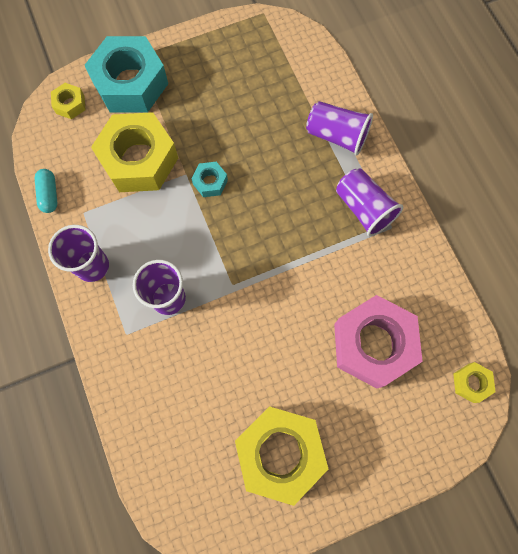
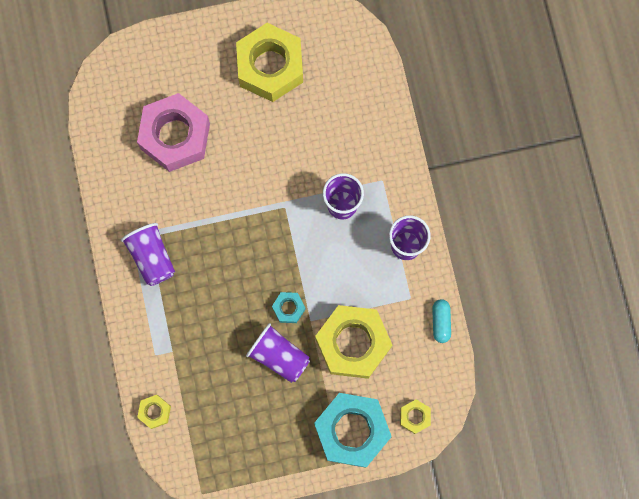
camera: 170 degrees left, 5 degrees up
(337, 136) = (158, 335): purple cup -> purple cup (279, 356)
(471, 383) = (103, 92): yellow nut -> yellow nut (155, 412)

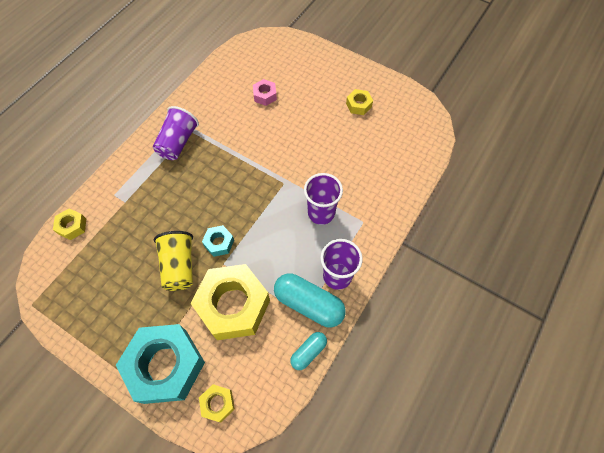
camera: 45 degrees right, 15 degrees down
(175, 136) = (265, 95): pink nut -> pink nut, size x0.44
(270, 67) = (358, 105): yellow nut -> yellow nut, size x0.44
(279, 356) = (179, 266): purple cup -> yellow cup
(406, 287) = (309, 304): none -> turquoise capsule

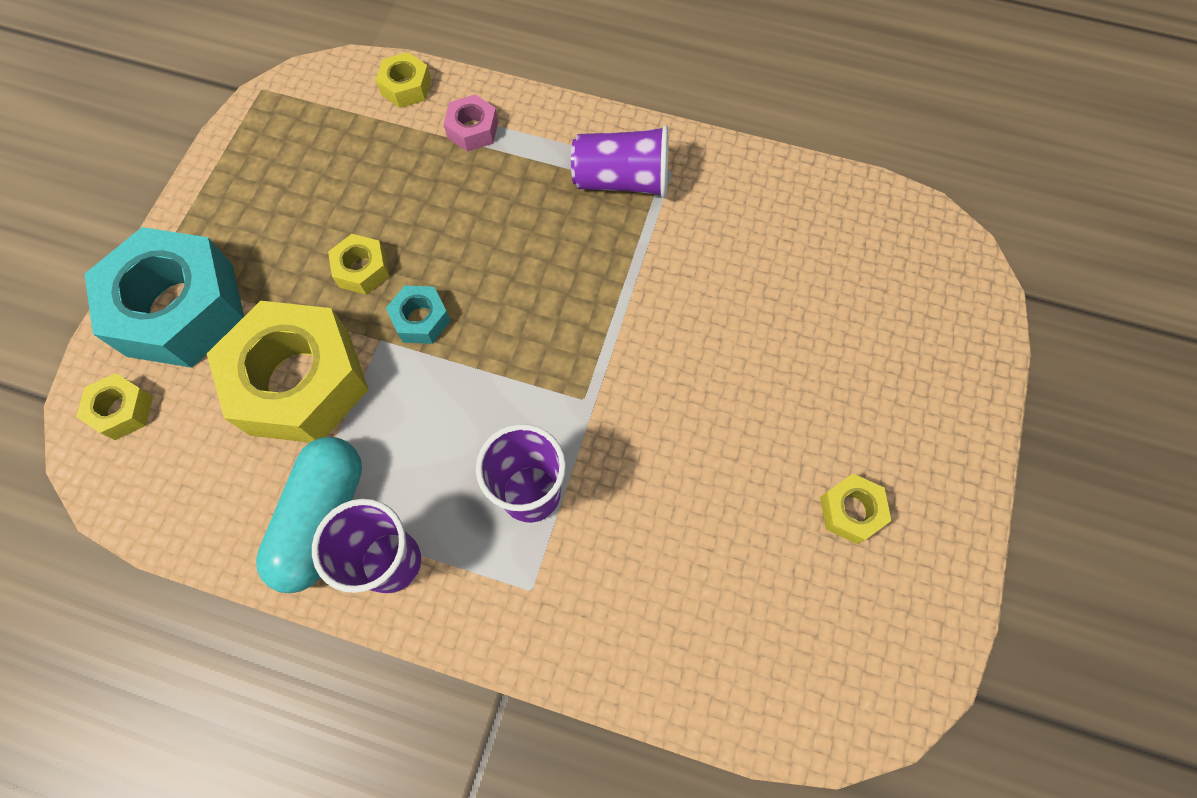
camera: 75 degrees right, 5 degrees up
(179, 266) = (362, 269): yellow cup -> yellow nut
(265, 95) = (797, 300): pink nut -> pink nut (473, 130)
(308, 352) = (225, 542): turquoise capsule -> none

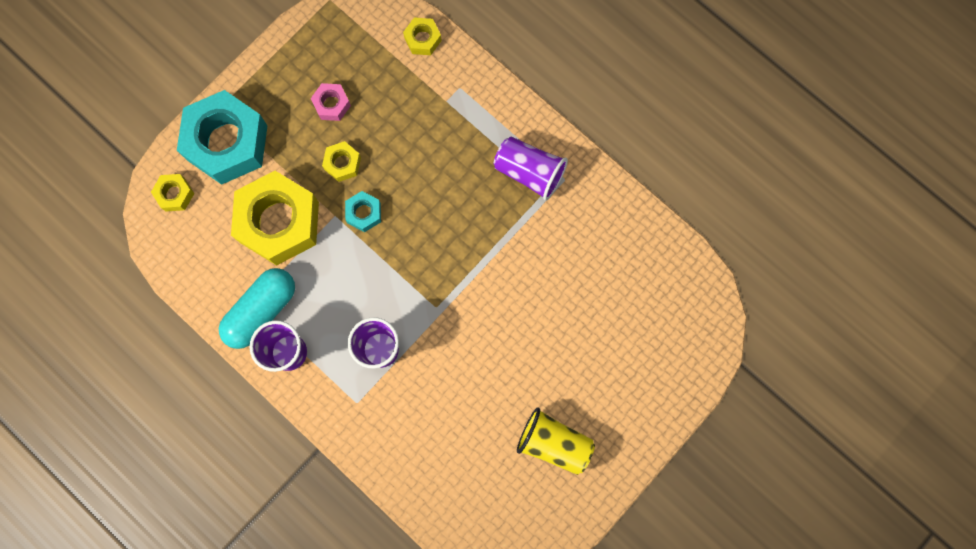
camera: 25 degrees right, 10 degrees up
(473, 130) = (451, 92): pink nut -> pink nut (332, 104)
(850, 511) = (554, 443): yellow nut -> yellow cup

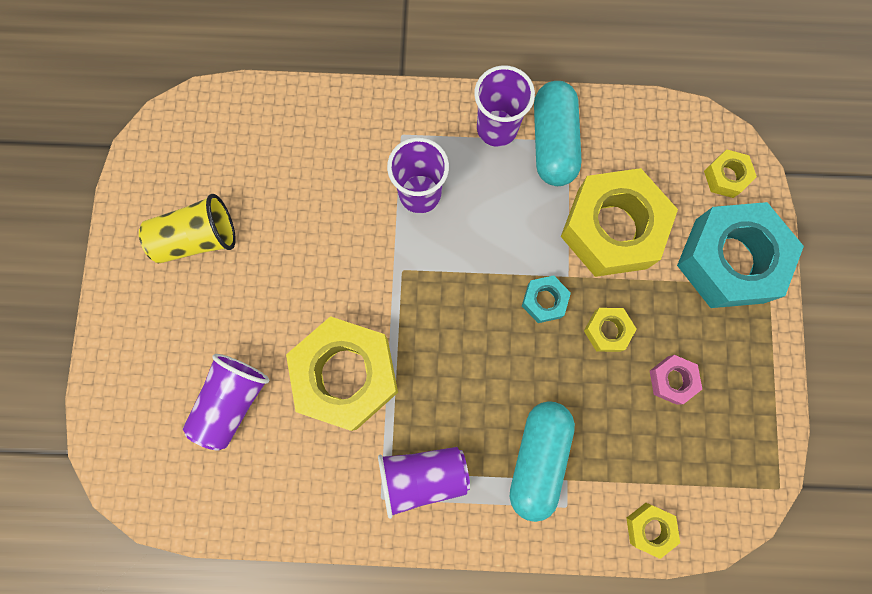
camera: 140 degrees right, 0 degrees up
(452, 126) = (538, 458): none -> turquoise capsule
(527, 269) = (346, 375): none -> yellow nut
(612, 311) = (232, 402): none -> purple cup

